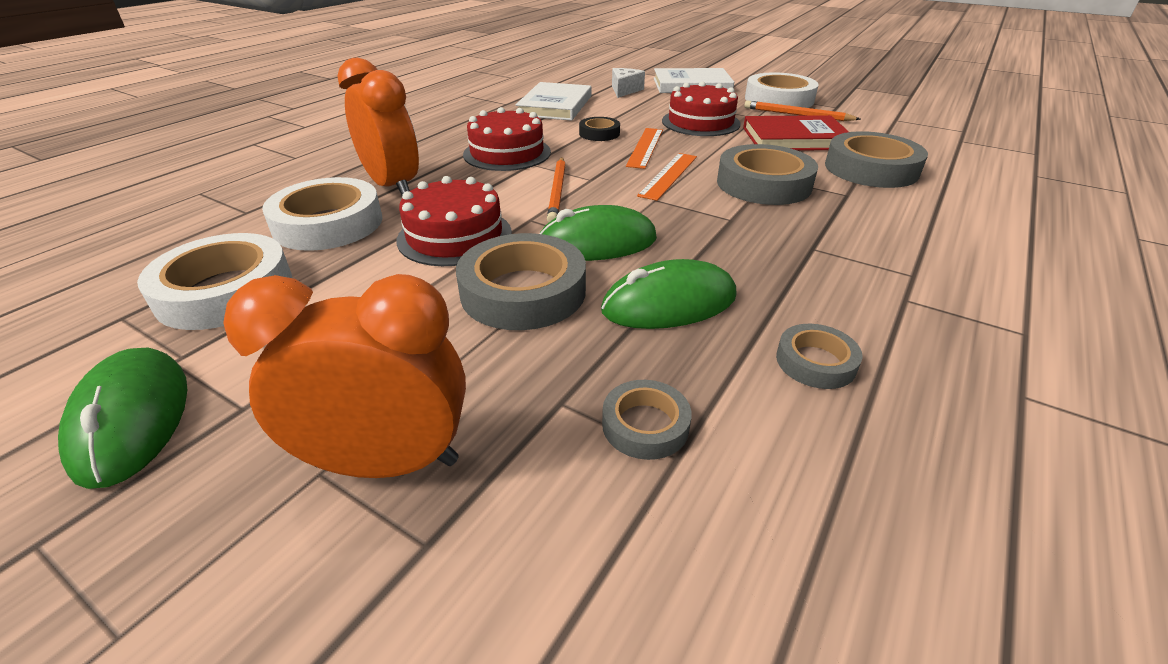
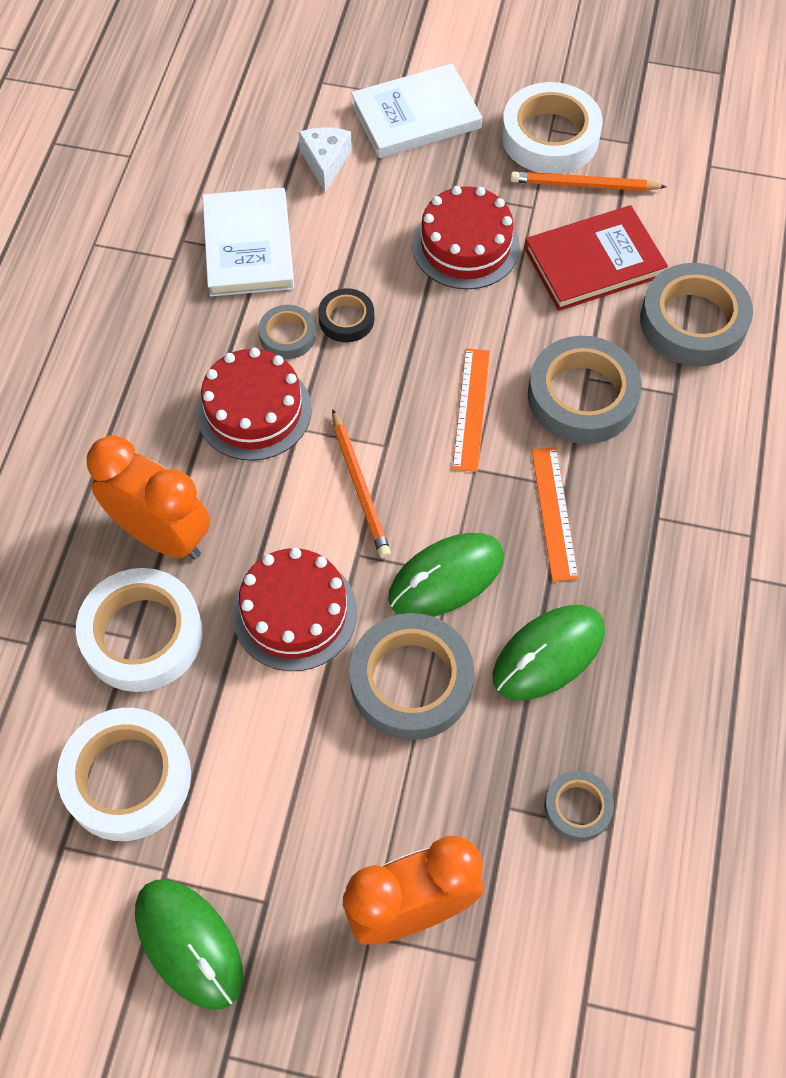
camera: 20 degrees left, 25 degrees up
(645, 147) = (419, 342): orange ruler -> orange ruler (554, 513)
(815, 362) = (685, 692): grey tape -> grey tape (287, 336)

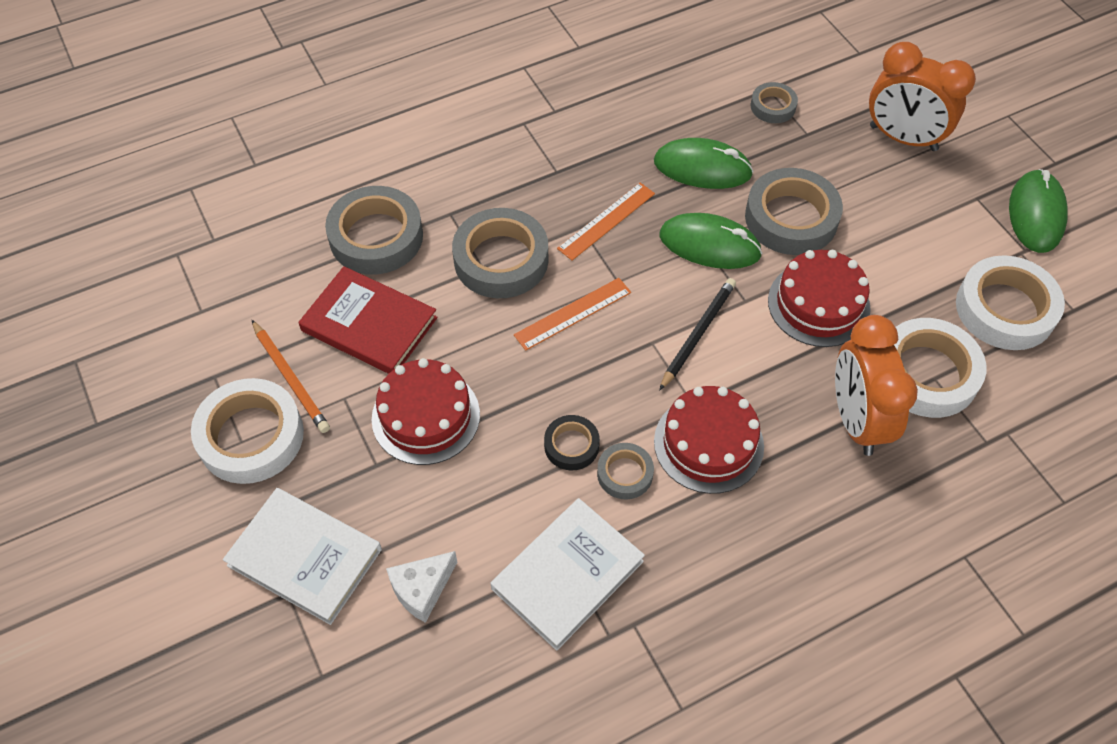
camera: 130 degrees left, 5 degrees down
(360, 486) = (697, 334): orange pencil -> black pencil

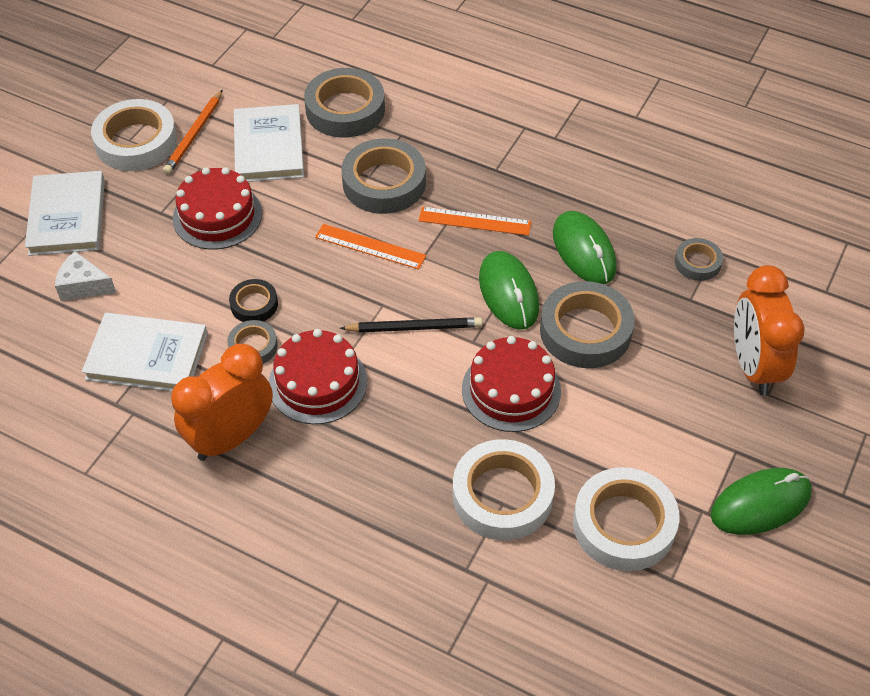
camera: 55 degrees right, 5 degrees down
(369, 324) = (268, 147): red book -> white book
(856, 420) = (415, 467): orange clock -> orange clock (231, 438)

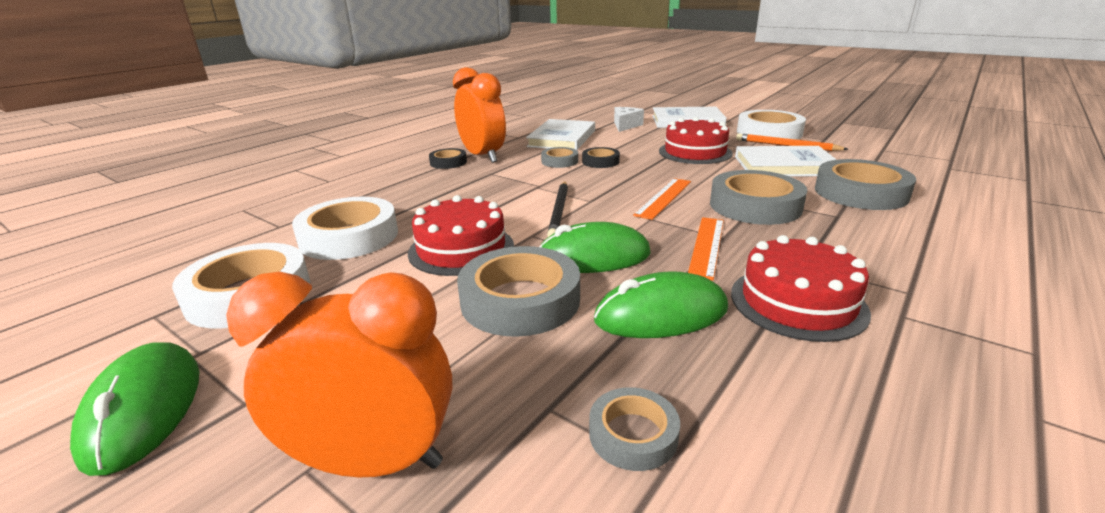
camera: 100 degrees right, 25 degrees down
(258, 473) = (448, 162): none -> black tape
(317, 383) = (515, 178): red cake -> red cake (797, 302)

